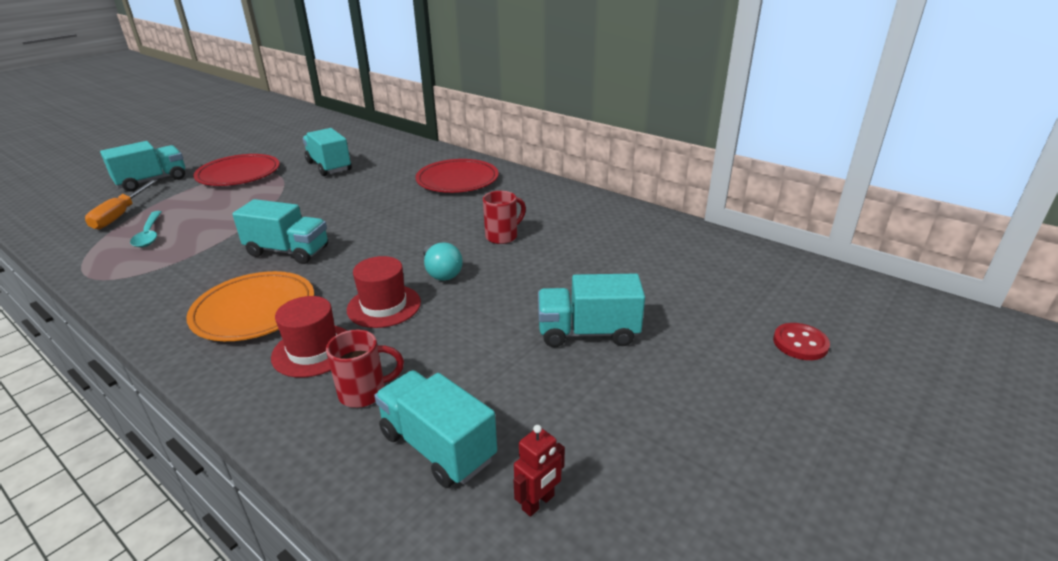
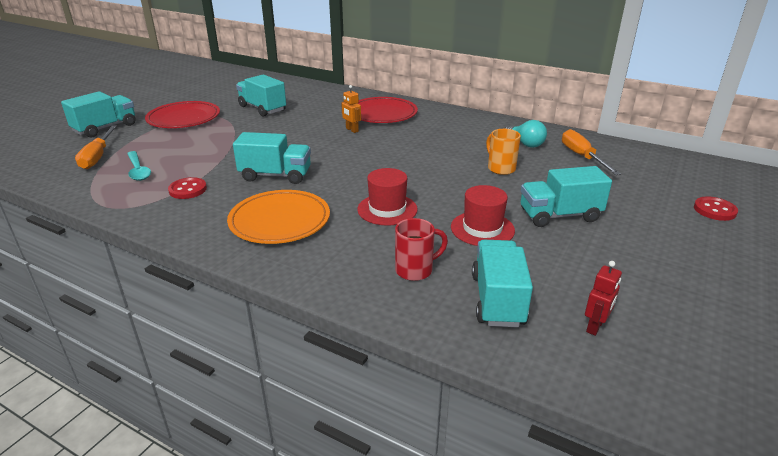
camera: 10 degrees left, 0 degrees up
(183, 262) = (188, 190): none -> red button
(313, 350) = (352, 245): red hat -> red hat (482, 229)
(410, 199) = (352, 130): none -> orange robot
(437, 446) = (497, 300): turquoise truck -> turquoise truck turned 60 degrees clockwise
(441, 272) = (417, 182): turquoise light bulb -> turquoise light bulb (525, 143)
(502, 236) = (448, 153): red mug -> none
(553, 261) = (500, 168): none -> orange mug
(665, 252) = (582, 157): none -> orange screwdriver

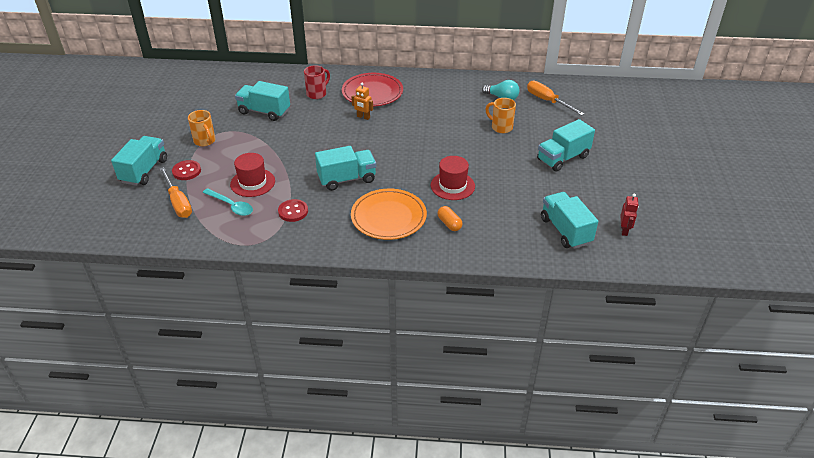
camera: 25 degrees left, 10 degrees up
(184, 118) = (205, 141): red plate -> orange mug
(343, 247) = (449, 224): none -> orange capsule
(415, 270) = (506, 226): red mug -> red mug (317, 94)
(482, 229) = (524, 183): red hat -> red hat (252, 182)
(714, 210) = (648, 127): red button -> red button (186, 171)

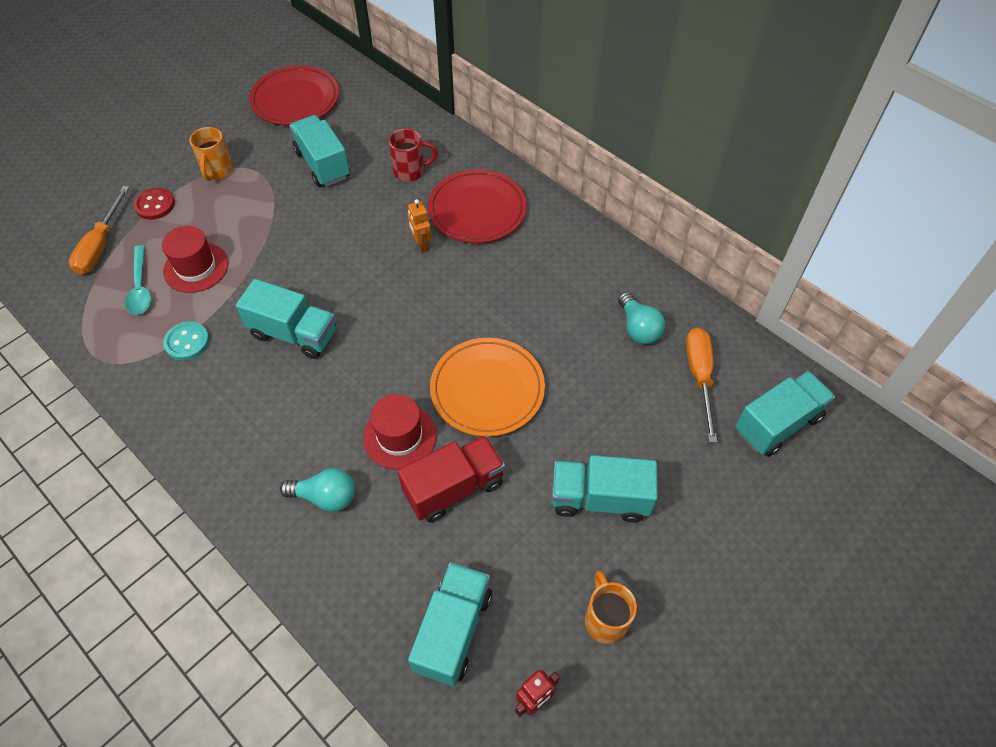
camera: 40 degrees right, 15 degrees up
(144, 171) = (119, 177): turquoise truck -> turquoise truck (777, 424)
(208, 94) = (295, 99): none -> red plate
(293, 211) = (187, 342): red button -> turquoise button
(388, 217) = (272, 430): orange plate -> orange plate (487, 389)
(449, 224) = (325, 497): orange capsule -> turquoise light bulb
(501, 127) = (576, 380): orange mug -> orange mug (605, 619)
(501, 188) = (454, 488): none -> red truck

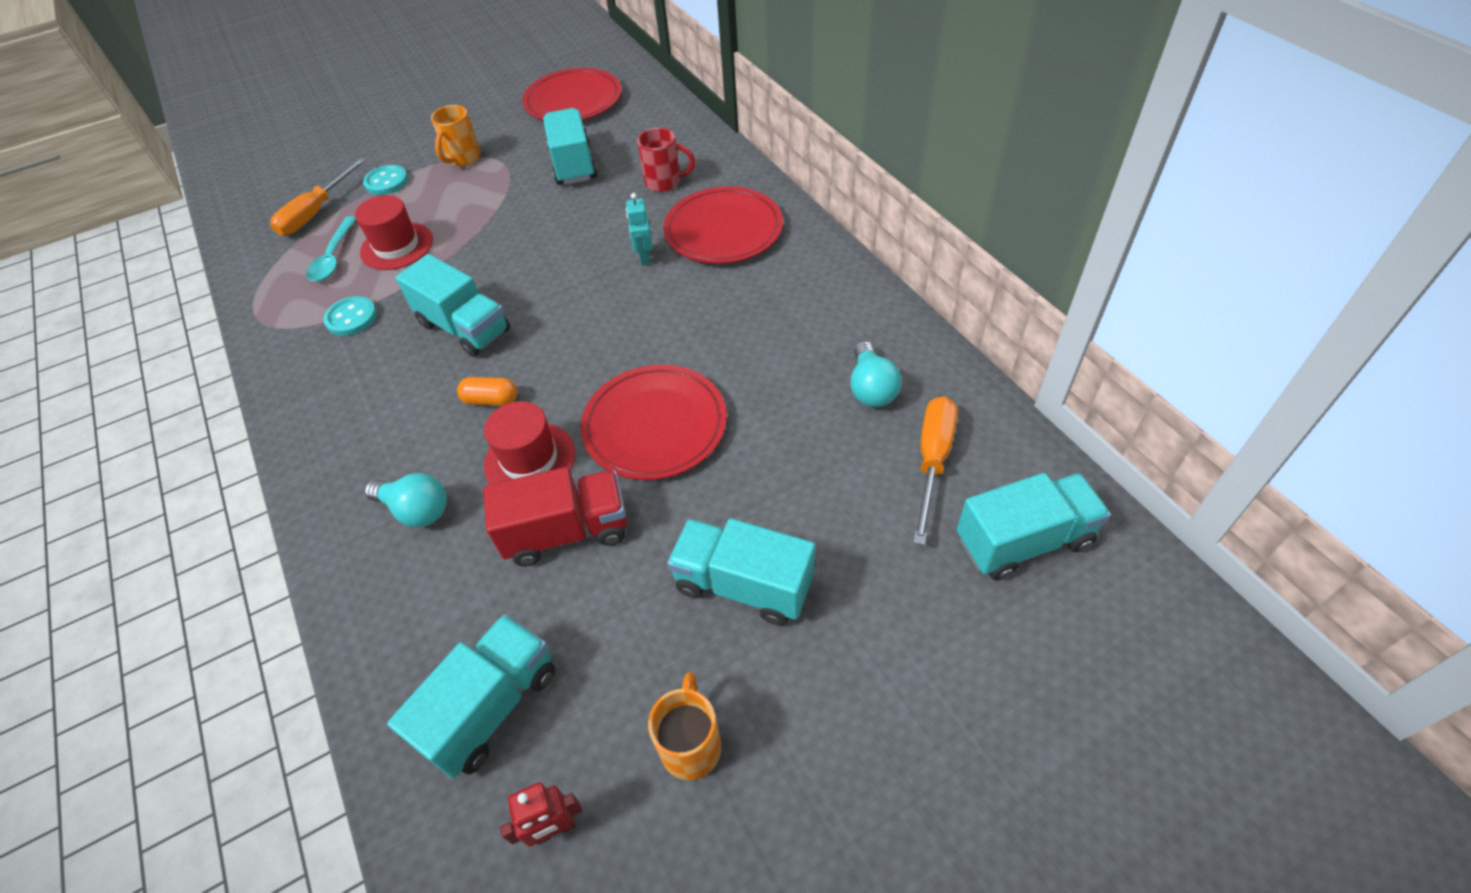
camera: 20 degrees right, 5 degrees down
(155, 205) = (386, 182): red button -> turquoise button
(346, 393) = (491, 400): none -> orange capsule
(421, 245) = (644, 257): orange robot -> turquoise robot
(487, 389) = (655, 426): orange plate -> red plate

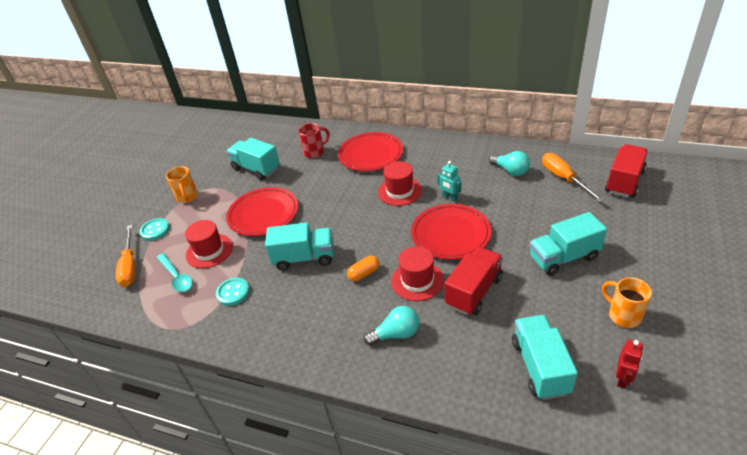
camera: 40 degrees left, 10 degrees down
(573, 101) = (214, 145): red plate -> red plate (263, 214)
(644, 257) = (350, 182): turquoise robot -> turquoise robot (450, 198)
(683, 313) = (399, 191): none -> red hat
(1023, 541) = (624, 181): turquoise truck -> red truck

